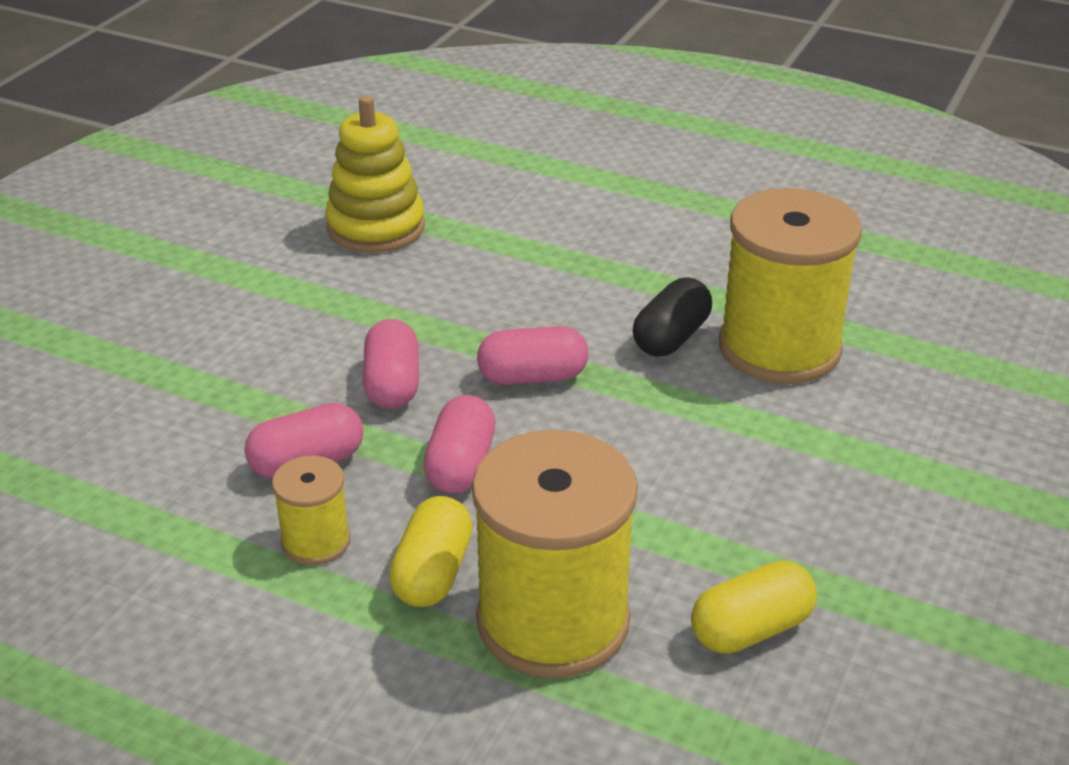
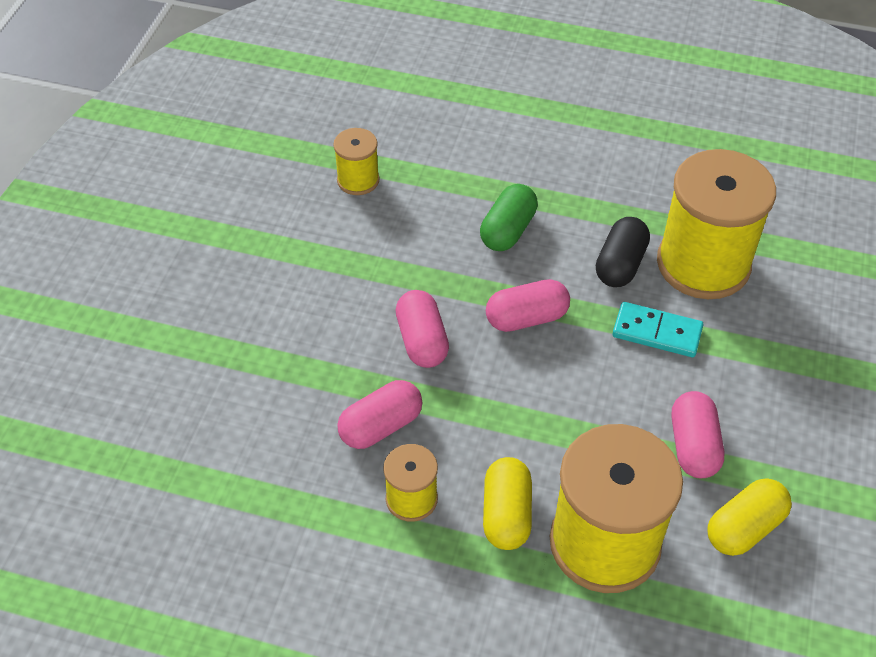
camera: 10 degrees left, 15 degrees up
(376, 227) = (358, 180): yellow stacking toy -> yellow spool
(461, 465) = (497, 411): pink capsule -> pink capsule (693, 446)
(540, 291) = (508, 230): none -> green capsule
(696, 409) = (657, 332): none -> turquoise domino

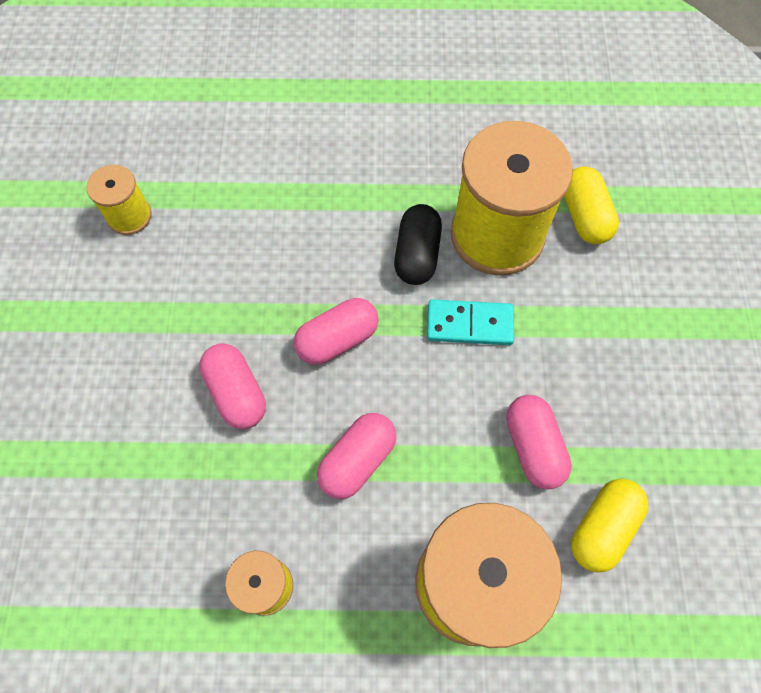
camera: 15 degrees left, 15 degrees up
(381, 426) = (215, 506): pink capsule -> pink capsule (357, 460)
(506, 514) = (367, 577): yellow capsule -> yellow capsule (584, 216)
(508, 230) = (297, 240): green capsule -> none

